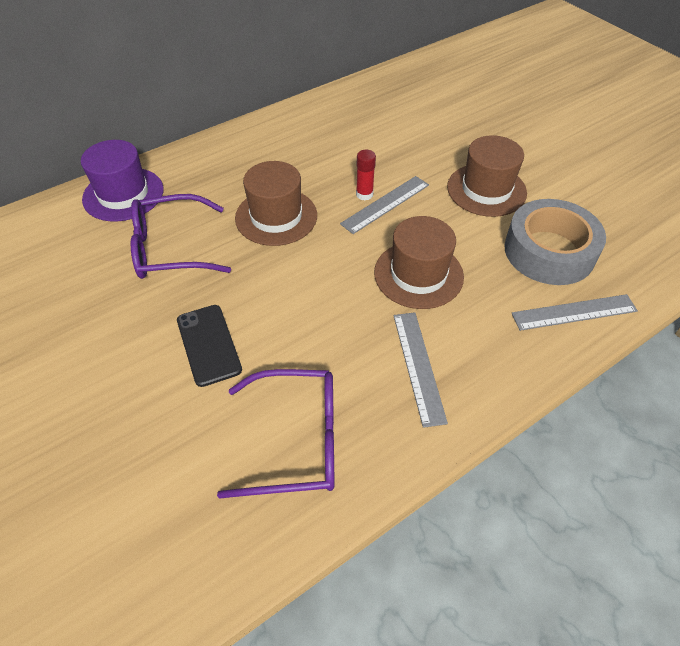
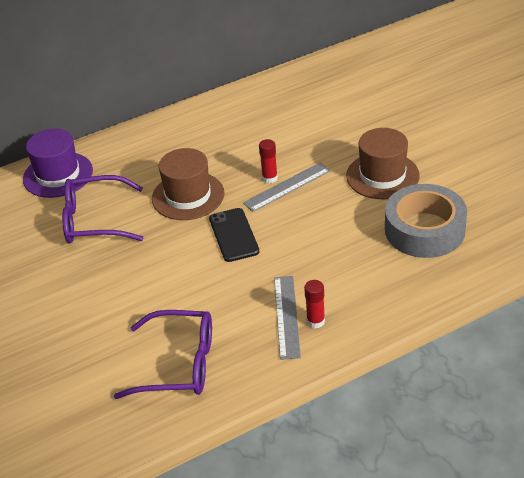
camera: 10 degrees right, 10 degrees down
(208, 345) = (118, 295): black phone -> black phone (233, 235)
(418, 274) = (303, 246): brown hat -> none
(454, 372) = (315, 321): none -> red glue stick
(574, 312) = (431, 279): grey ruler -> none

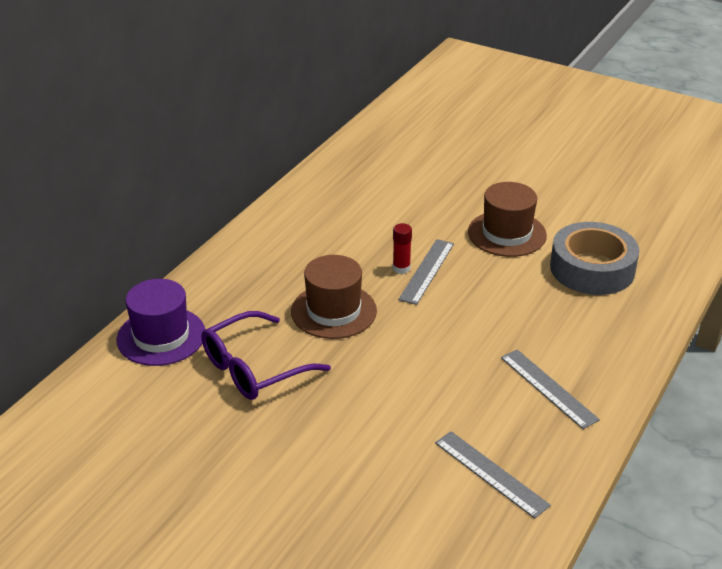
camera: 35 degrees left, 5 degrees down
(178, 364) = (491, 473): purple glasses -> grey ruler
(233, 235) = (420, 332): black phone -> none
(315, 321) = (579, 382): red glue stick -> none

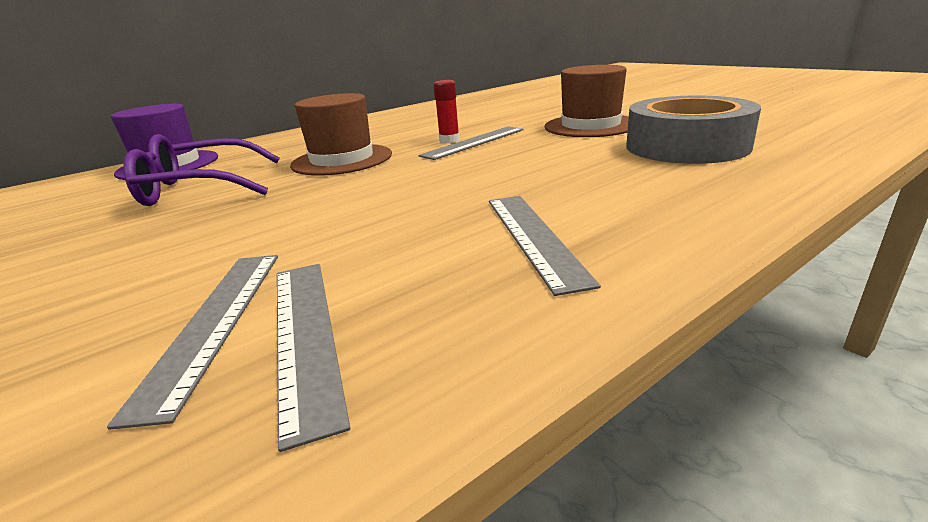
camera: 25 degrees right, 10 degrees down
(439, 477) = (214, 322): none -> grey ruler

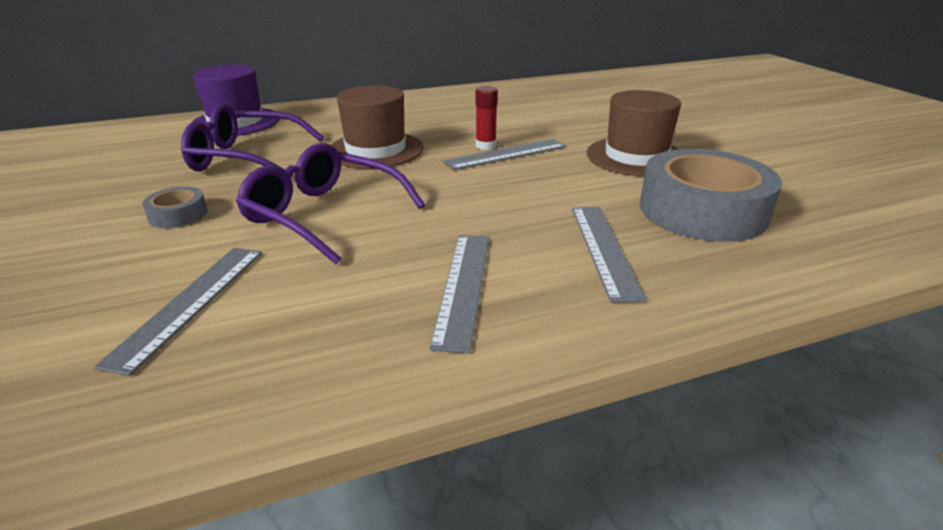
camera: 15 degrees right, 5 degrees up
(144, 246) = (178, 214): none -> grey tape
(305, 334) = (240, 331): grey ruler -> grey ruler (604, 249)
(327, 213) = (324, 215): none -> purple glasses

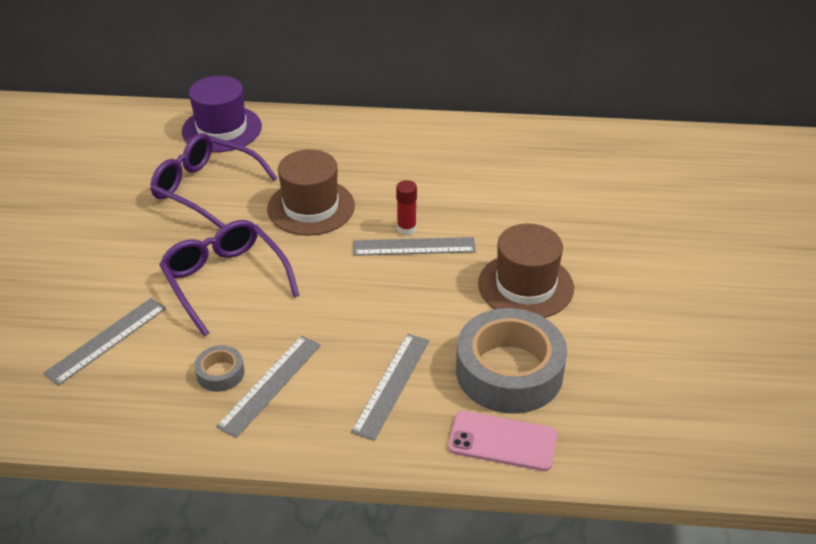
camera: 25 degrees right, 10 degrees up
(178, 214) = (131, 248): grey tape -> grey tape (220, 373)
(774, 262) = (502, 441): none -> pink phone

